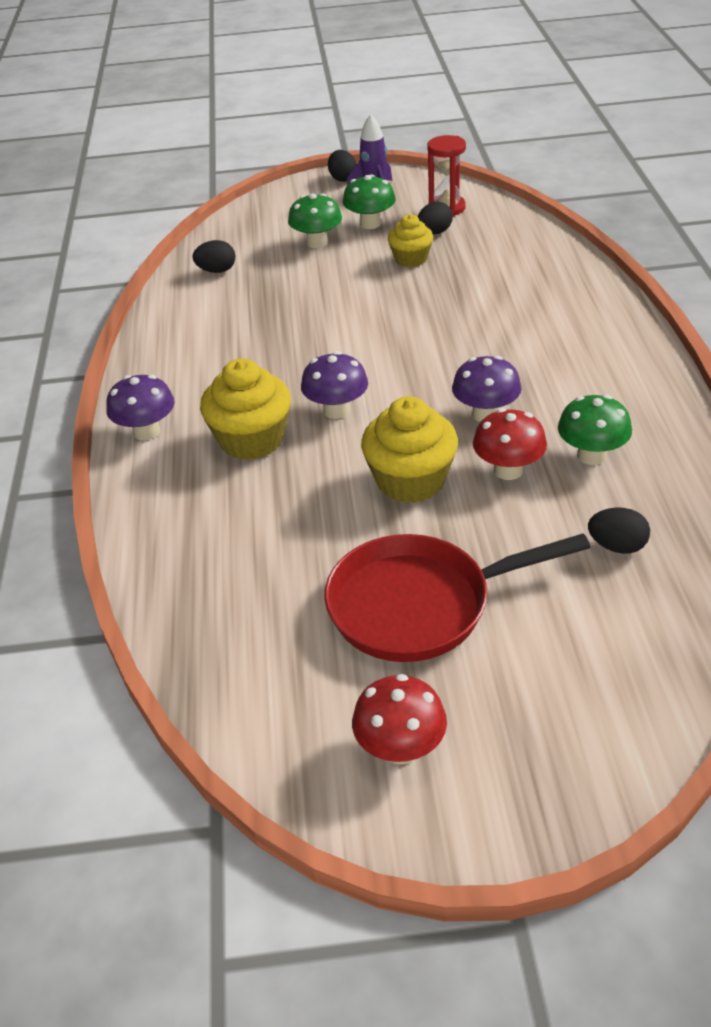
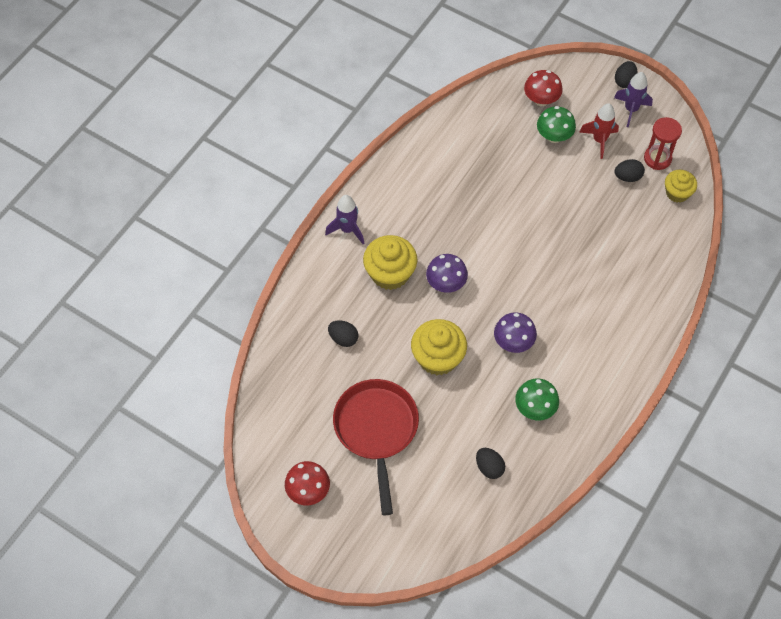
camera: 35 degrees right, 20 degrees up
(146, 431) = (347, 229): purple mushroom -> purple rocket
(217, 271) = (478, 122): black egg -> black egg (343, 338)
(370, 224) = (599, 140): green mushroom -> red rocket
(411, 259) = (591, 191): yellow cupcake -> yellow cupcake (677, 193)
(419, 605) = (377, 430): red pan -> red pan turned 60 degrees clockwise
(508, 470) = (487, 386): red mushroom -> red mushroom (541, 100)

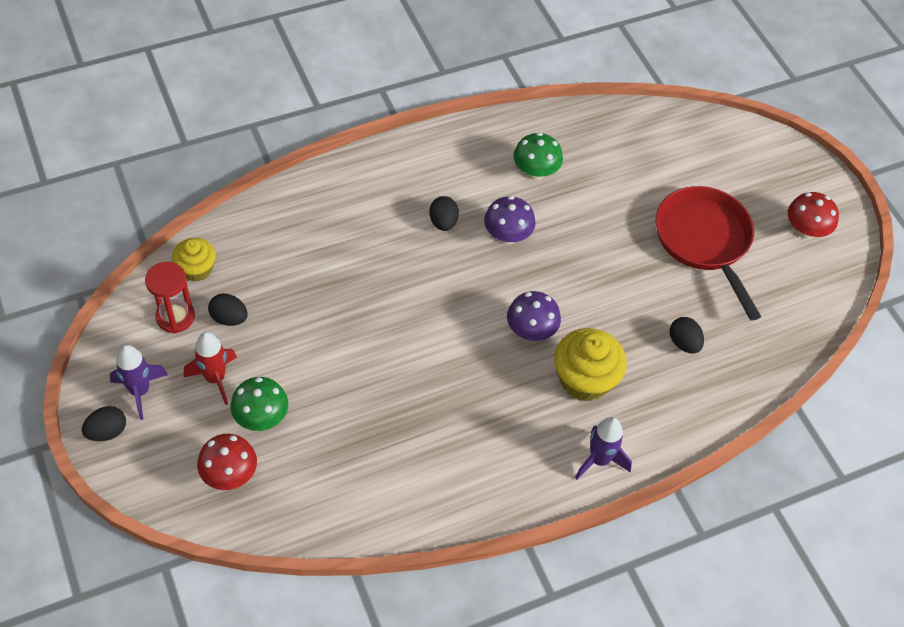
camera: 150 degrees left, 5 degrees down
(377, 430) = (704, 241): red pan -> red pan turned 135 degrees clockwise
(438, 357) = (596, 267): yellow cupcake -> none
(489, 467) = (617, 153): black egg -> black egg (443, 222)

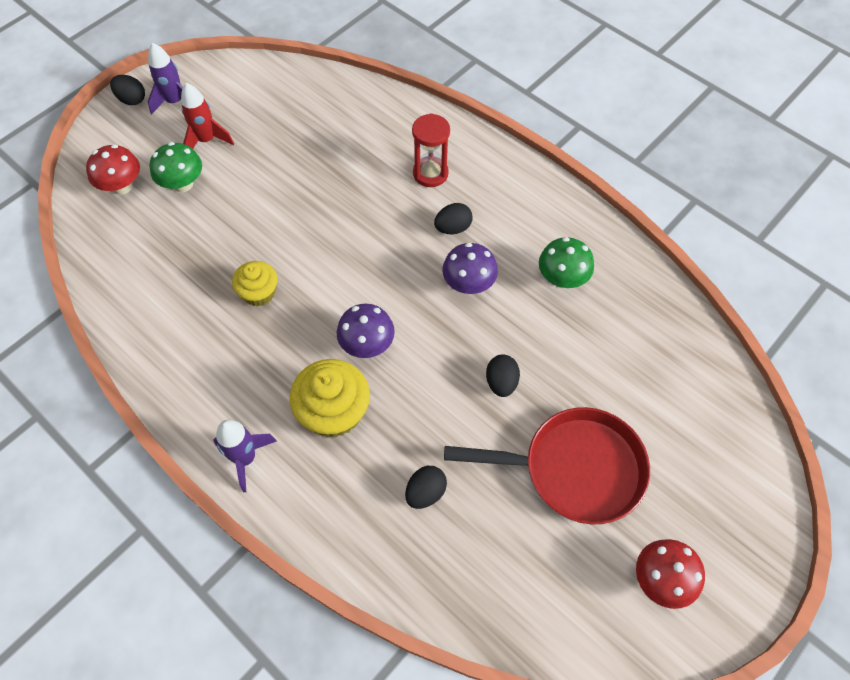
camera: 70 degrees right, 5 degrees up
(175, 317) = (253, 93): red hourglass -> red hourglass (430, 173)
(196, 269) = (305, 86): yellow cupcake -> yellow cupcake (259, 293)
(229, 318) = (268, 125): black egg -> black egg (501, 382)
(704, 241) = (574, 469): red pan -> red pan turned 45 degrees clockwise

